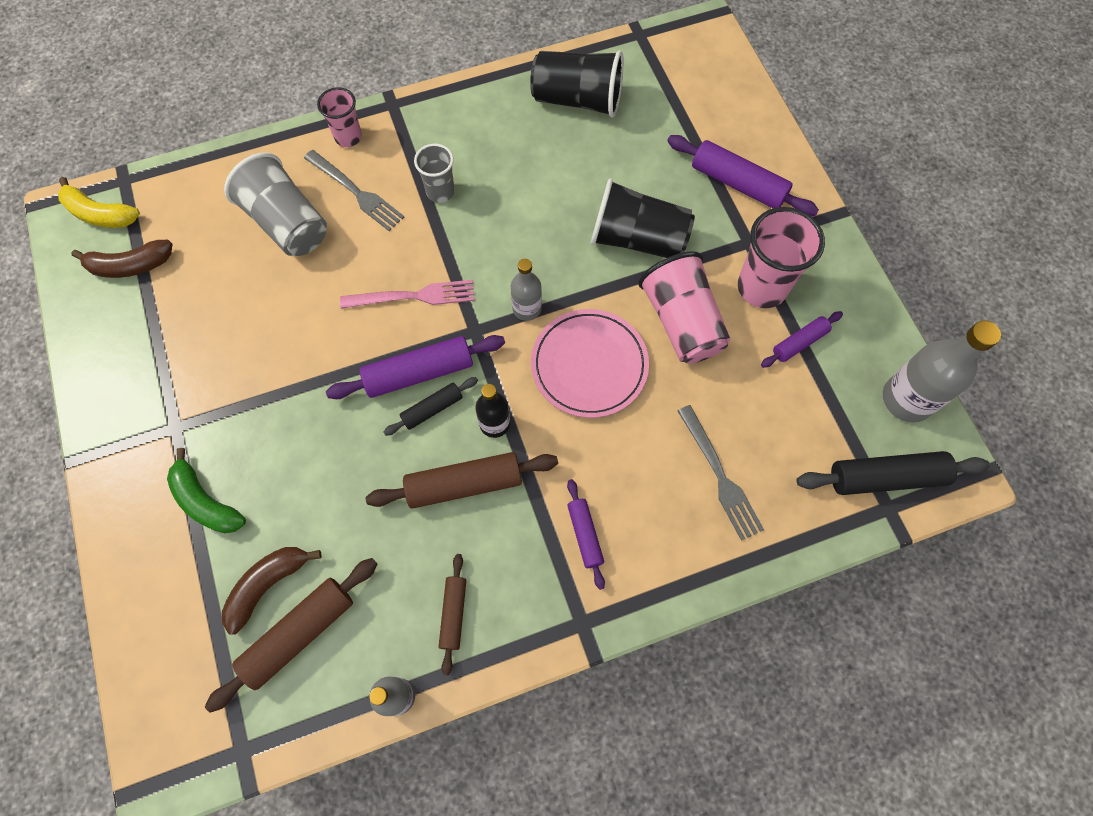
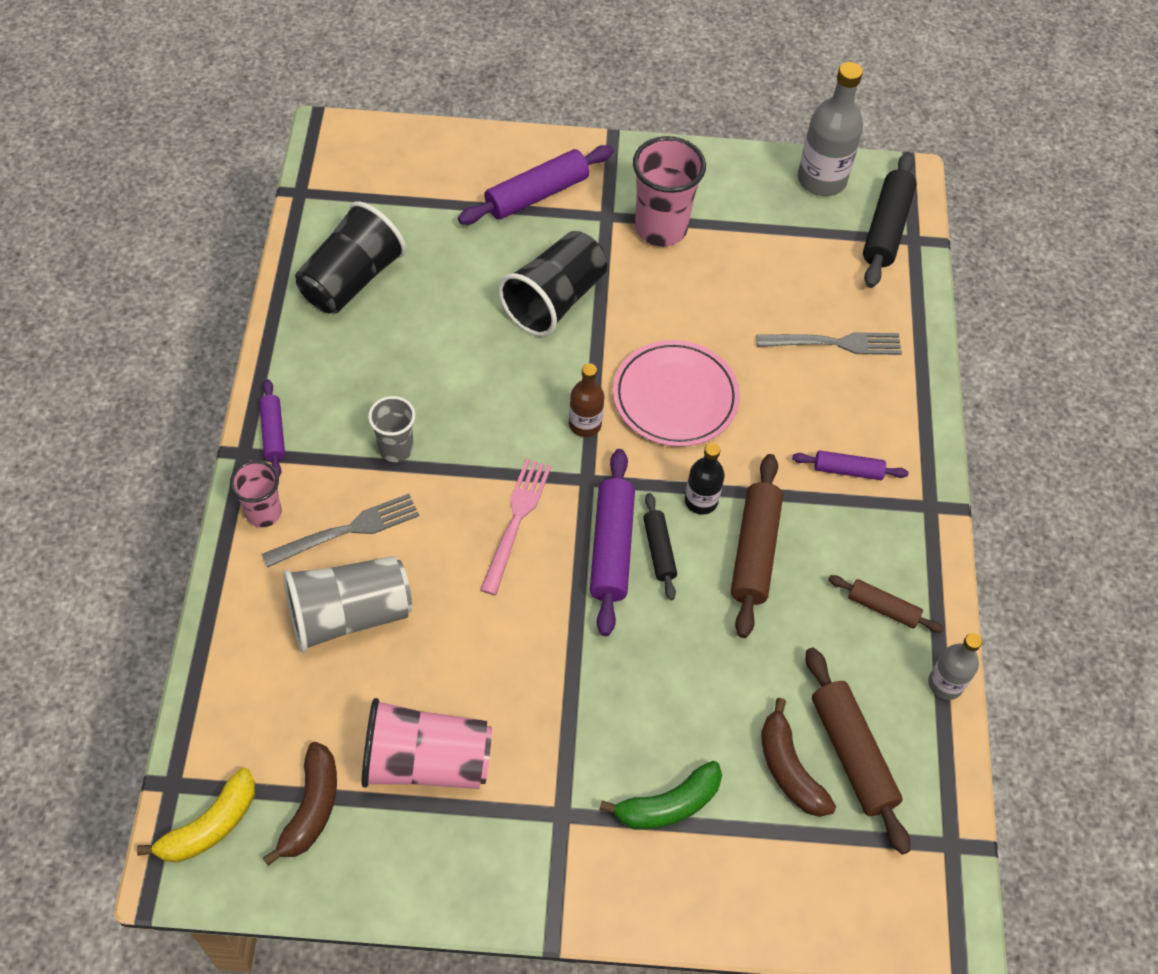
camera: 70 degrees left, 10 degrees down
(527, 308) = (585, 424): grey bottle -> brown bottle
(681, 322) = (666, 304): pink cup -> pink cup (426, 761)
(799, 343) = (731, 227): purple rolling pin -> purple rolling pin (273, 433)

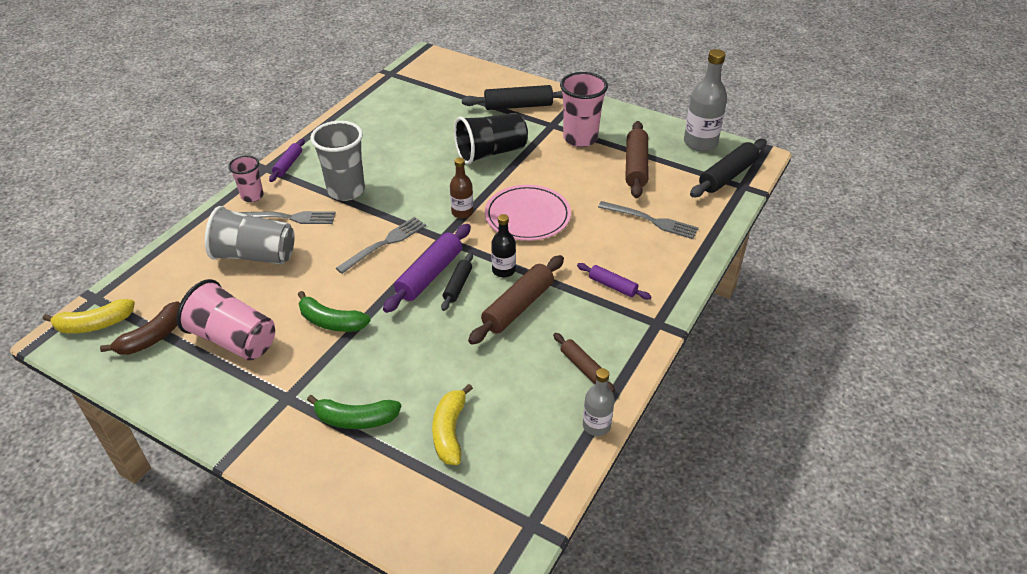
camera: 30 degrees right, 15 degrees down
(352, 280) = (386, 114): black cup -> none
(396, 448) = (346, 190): grey cup -> grey cup, size x1.70
(516, 520) = (385, 243): pink fork -> grey fork
(535, 677) = (331, 322): none -> green banana
(536, 195) = (518, 106): purple rolling pin -> black rolling pin
(789, 769) = (450, 431): brown banana -> yellow banana
(852, 754) = (499, 440): brown rolling pin -> brown rolling pin (636, 166)

